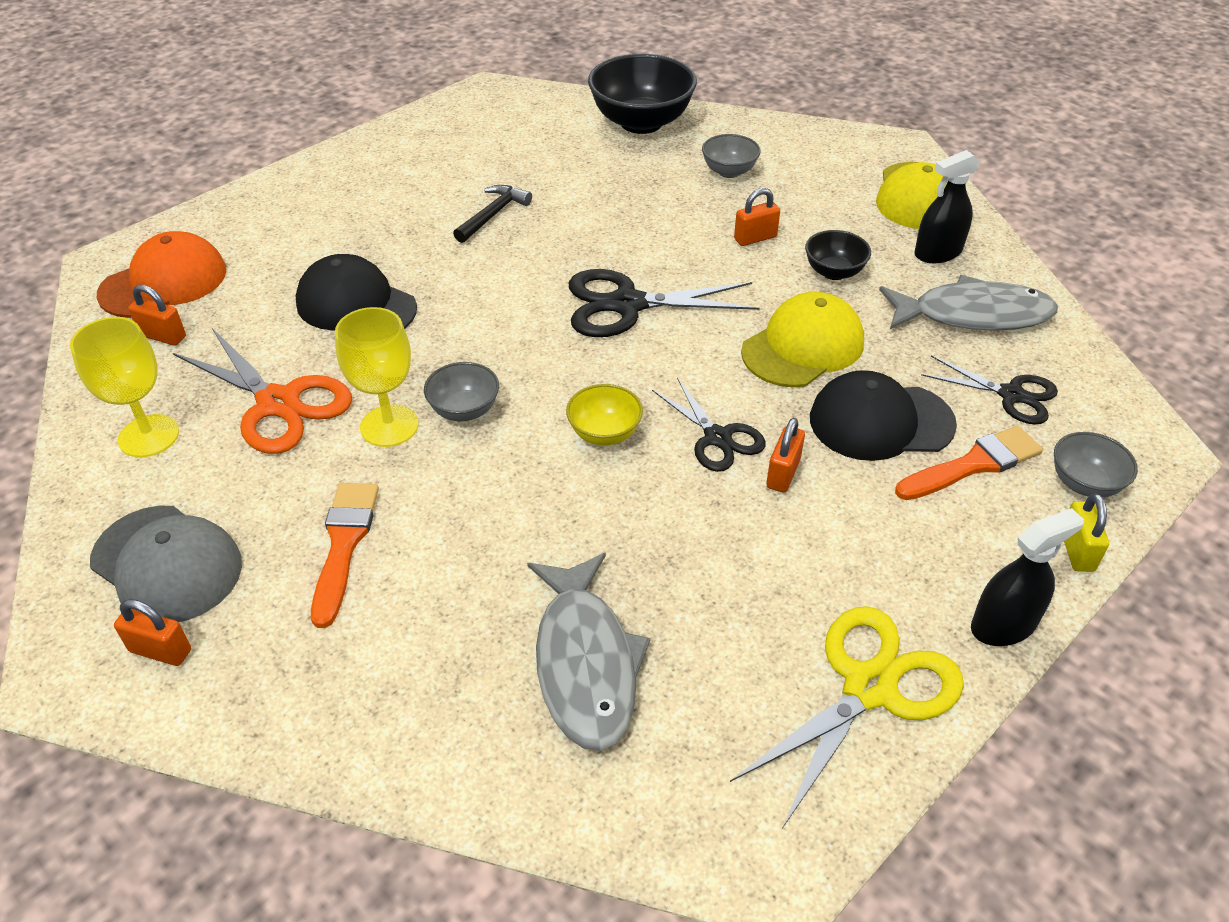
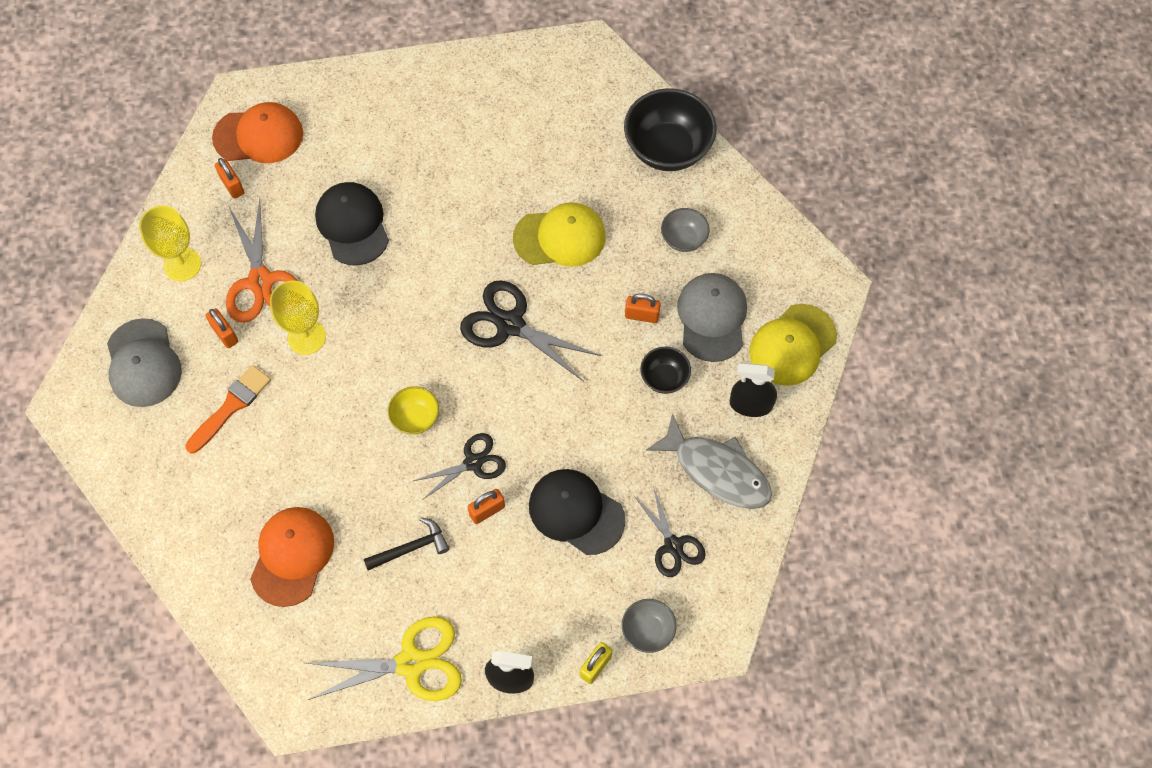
camera: 35 degrees right, 20 degrees up
(160, 650) = (112, 416): orange padlock -> orange padlock (225, 334)
(464, 410) = (354, 351): grey bowl -> none
(493, 215) = (492, 189): black hammer -> black hammer (411, 548)
(585, 662) = (292, 556): grey fish -> orange cap
(717, 438) = (473, 462): black scissors -> black scissors turned 120 degrees counterclockwise
(803, 347) = (585, 427): yellow cap -> yellow cap (560, 237)
(823, 211) = (712, 318): none -> grey cap
(973, 464) = (598, 576): orange brush -> none

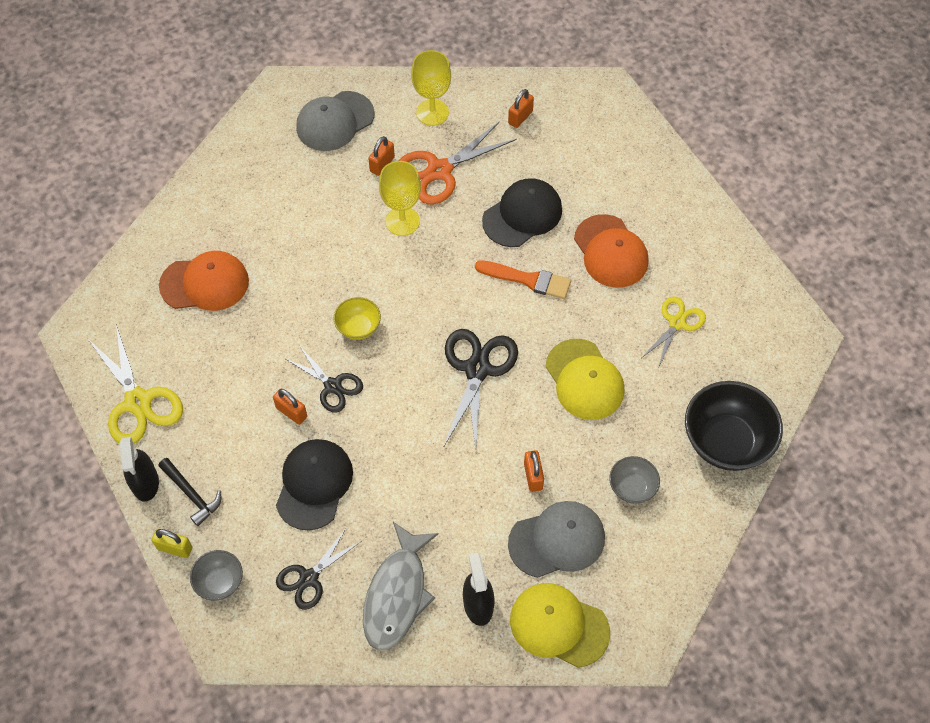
camera: 70 degrees right, 5 degrees down
(231, 407) = (319, 193): orange brush -> orange brush (527, 280)
(259, 136) = (576, 117): orange cap -> orange cap (610, 252)
(411, 548) = (239, 366): black hammer -> black hammer (192, 494)
(533, 139) = (677, 323): none -> yellow scissors
(664, 378) = (475, 517): black bowl -> none

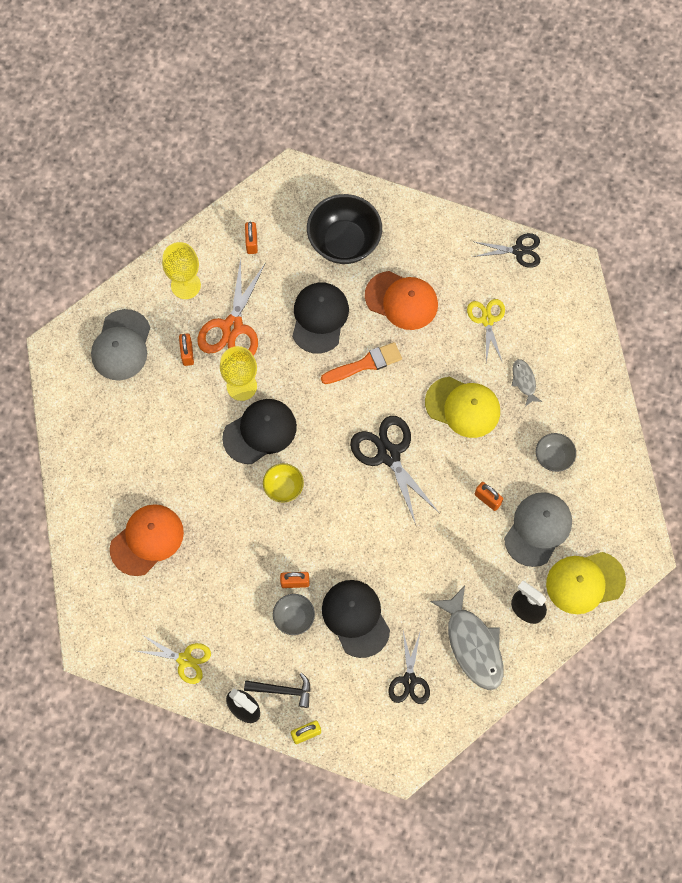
camera: 40 degrees left, 10 degrees up
(138, 402) = (185, 660): yellow scissors -> yellow scissors, size x0.63
(220, 582) = (356, 730): grey bowl -> grey bowl (294, 618)
(333, 386) = (305, 542): black scissors -> black scissors (519, 251)
(382, 268) = (260, 432): none -> black cap
(664, 400) = (524, 381): none -> grey fish
(726, 441) = (584, 380): black bowl -> black bowl (344, 242)

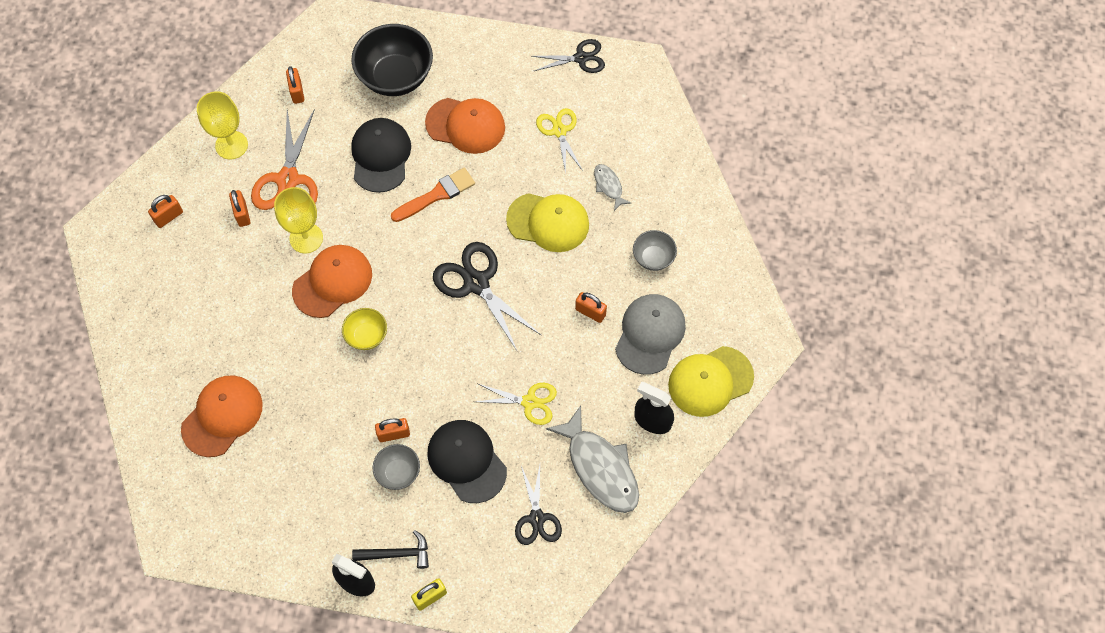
camera: 10 degrees left, 5 degrees down
(121, 345) = (169, 217): grey cap -> orange padlock
(185, 660) = (282, 539): yellow scissors -> yellow scissors (530, 402)
(260, 432) = (333, 282): black cap -> orange cap

